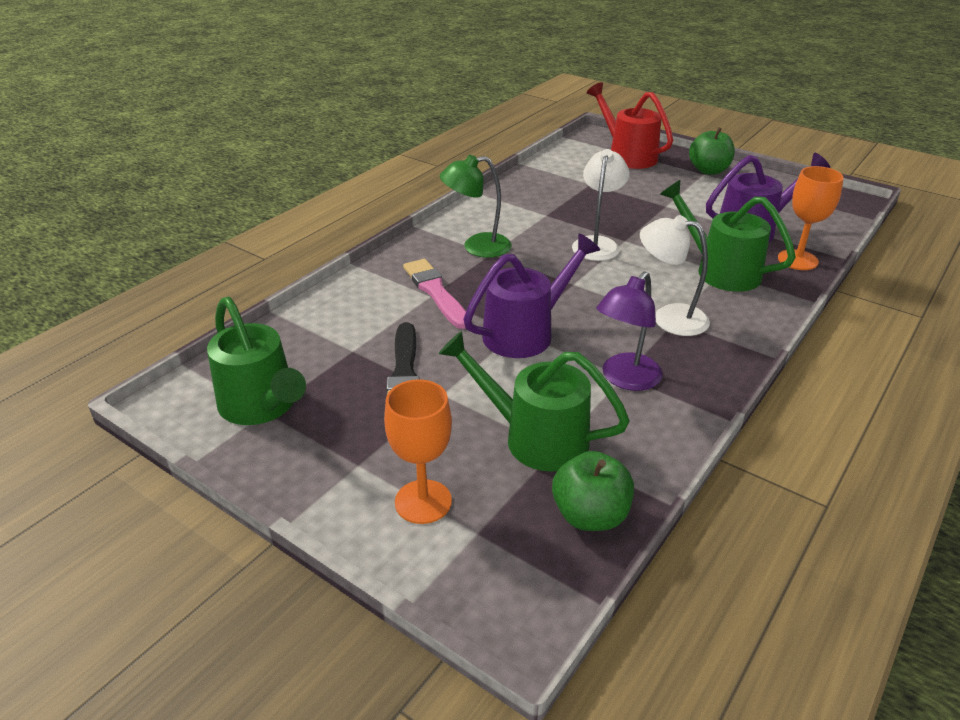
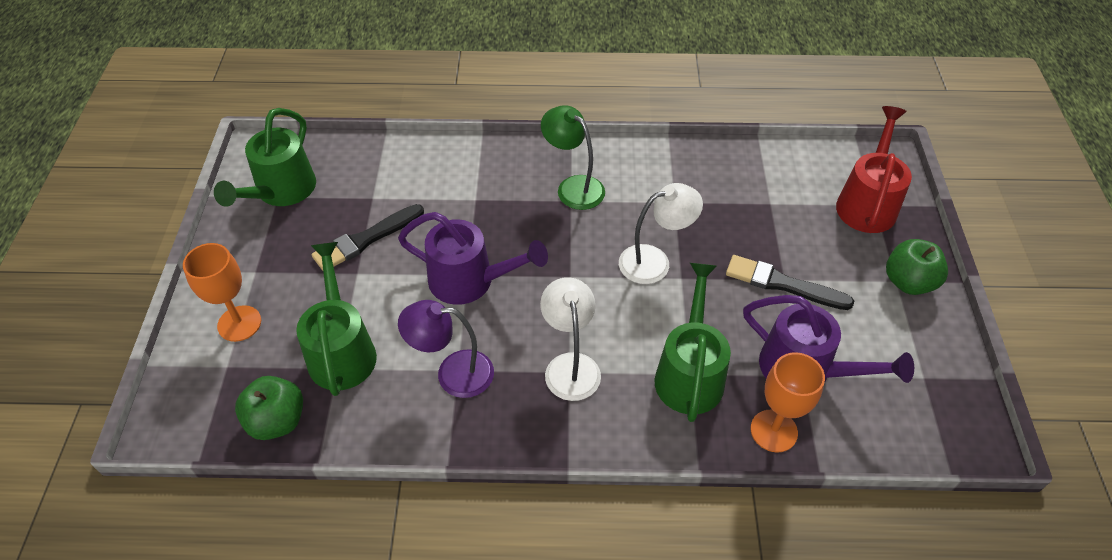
camera: 55 degrees right, 15 degrees up
(436, 292) = (483, 199): pink brush -> none
(669, 208) = (783, 284): none -> black brush

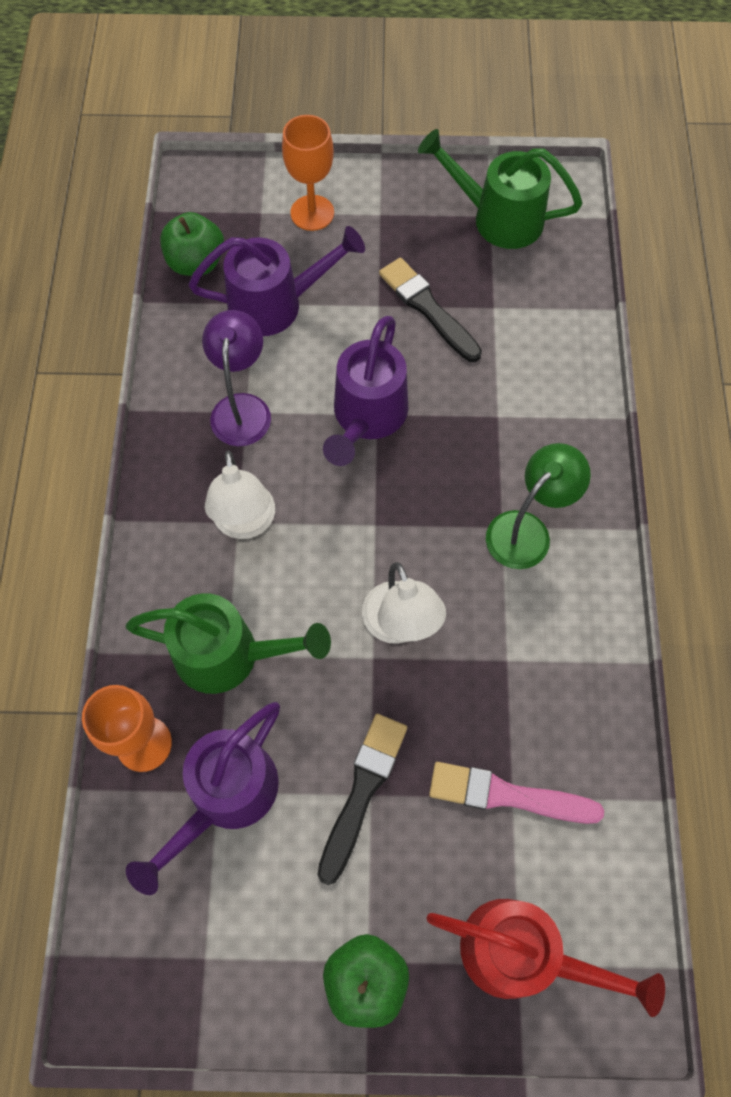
camera: 90 degrees right, 15 degrees up
(341, 349) = (276, 304): green watering can -> purple watering can
(570, 366) = (245, 524): white lamp -> white lamp turned 90 degrees clockwise
(769, 205) = (507, 795): none -> pink brush

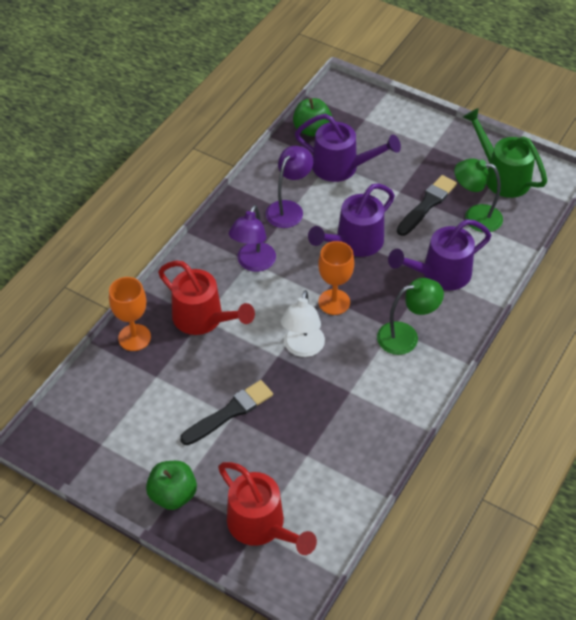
camera: 30 degrees right, 15 degrees down
(224, 798) = (158, 380): purple watering can -> purple watering can (439, 274)
(230, 655) = (204, 319): green watering can -> red watering can
(245, 524) = (253, 263): white lamp -> purple lamp
(312, 213) = (393, 131): orange goblet -> orange goblet (334, 302)
(428, 308) = (427, 204): black brush -> black brush turned 45 degrees clockwise
(501, 297) = (475, 217): none -> green lamp
(507, 795) = (305, 453): pink brush -> none

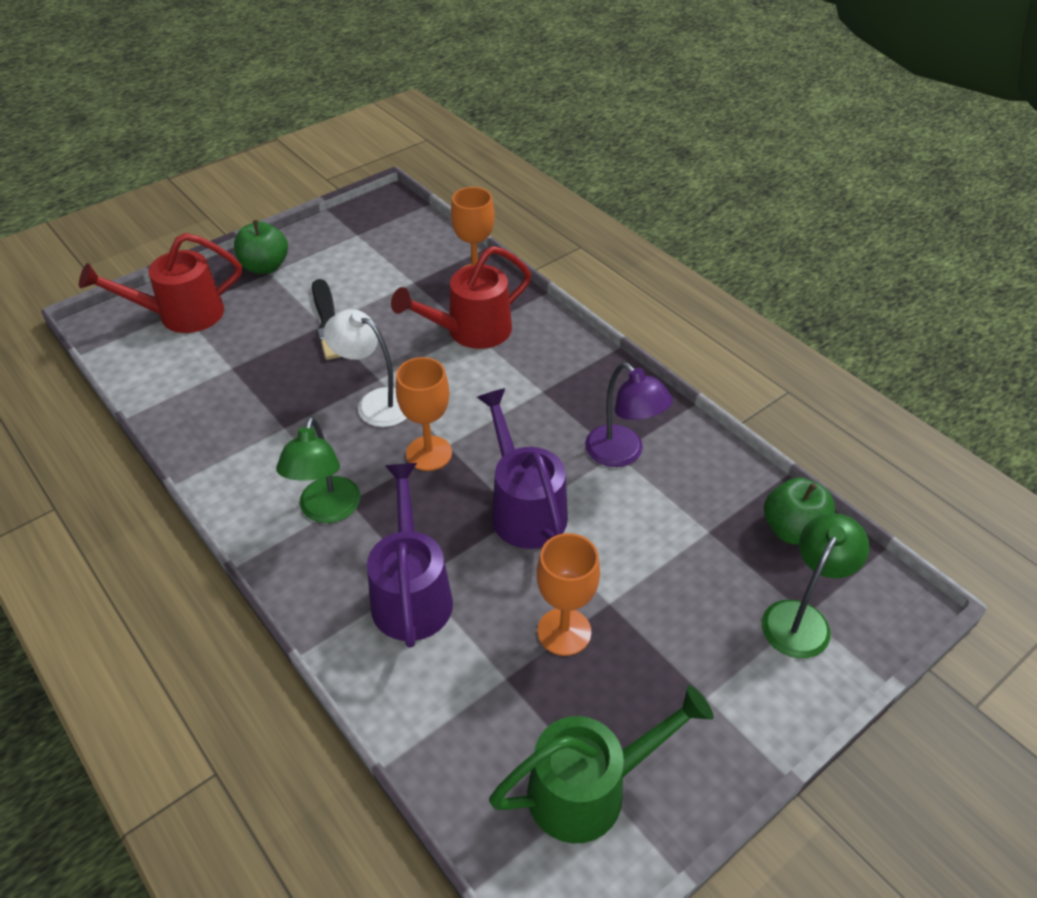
camera: 110 degrees right, 5 degrees down
(253, 263) = (536, 393): purple lamp -> none
(342, 167) = (690, 543): purple watering can -> none
(427, 204) = (564, 631): black brush -> orange goblet
(475, 217) = (507, 694): green lamp -> green lamp (801, 618)

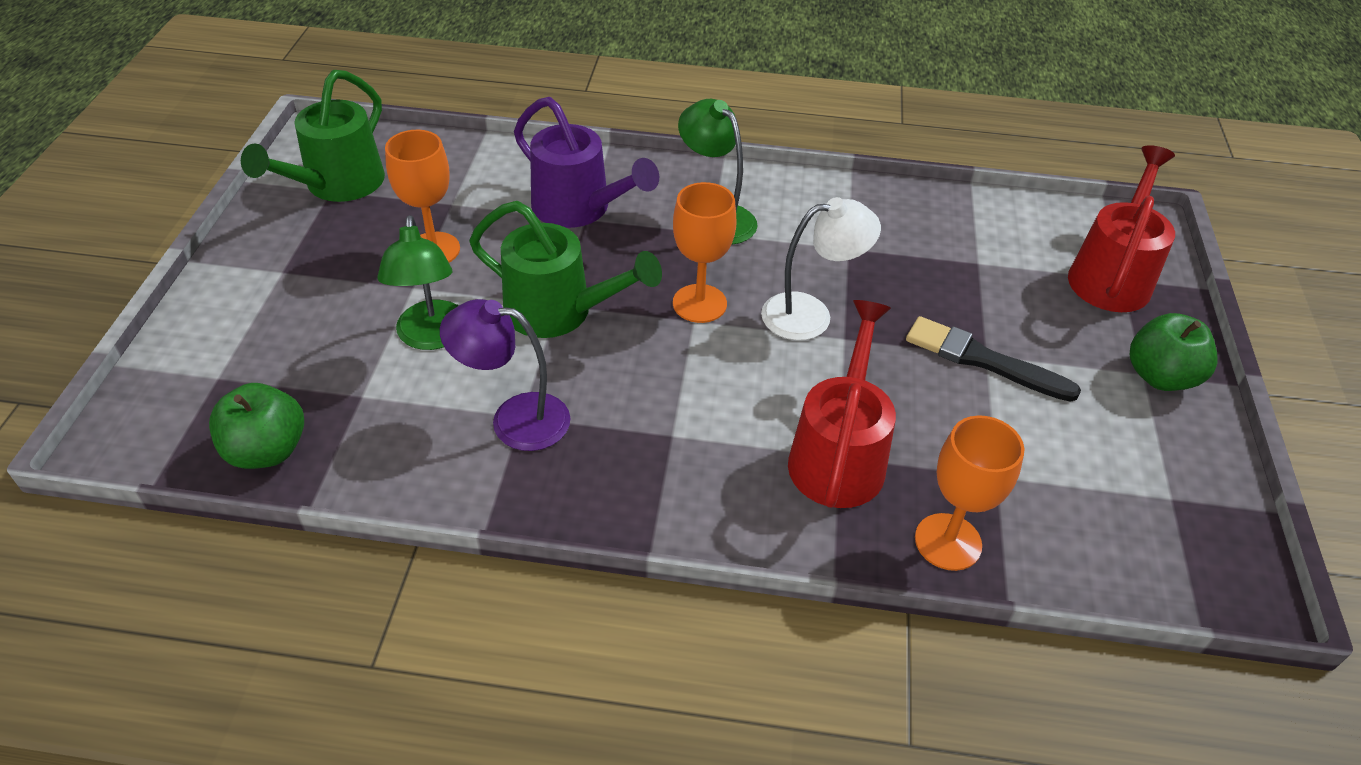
camera: 135 degrees right, 0 degrees up
(524, 507) = (560, 312): purple watering can -> green watering can
(801, 618) = (221, 371): green lamp -> green lamp (432, 337)

